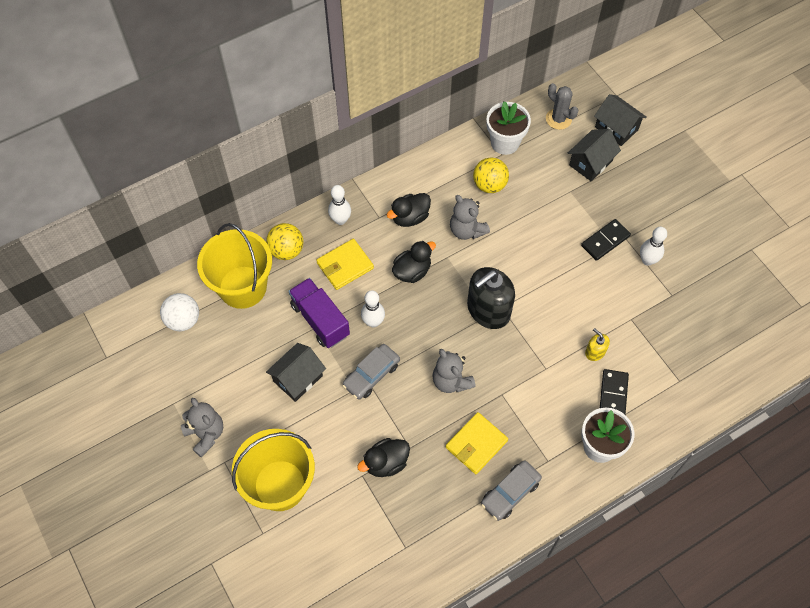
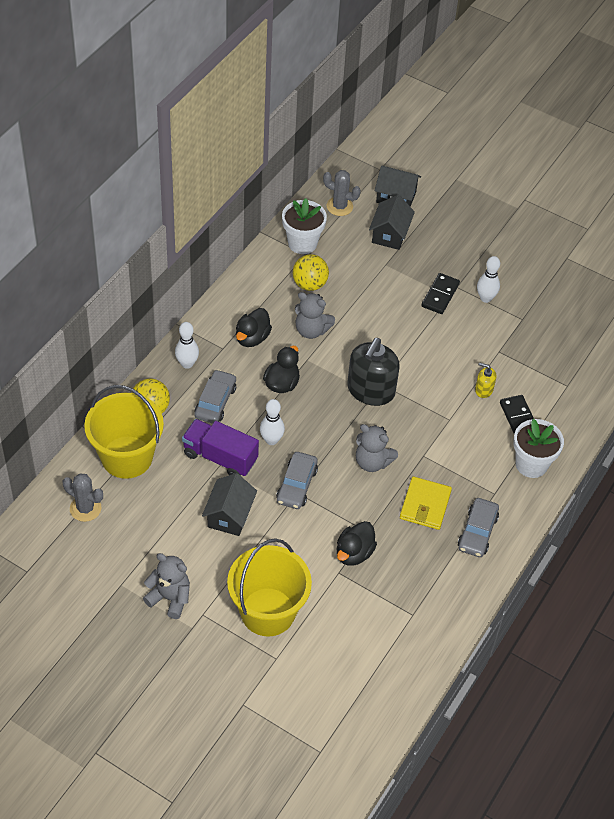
camera: 30 degrees left, 10 degrees down
(183, 320) = (85, 508): white ball -> grey cactus
(345, 266) = (215, 402): yellow wallet -> grey car

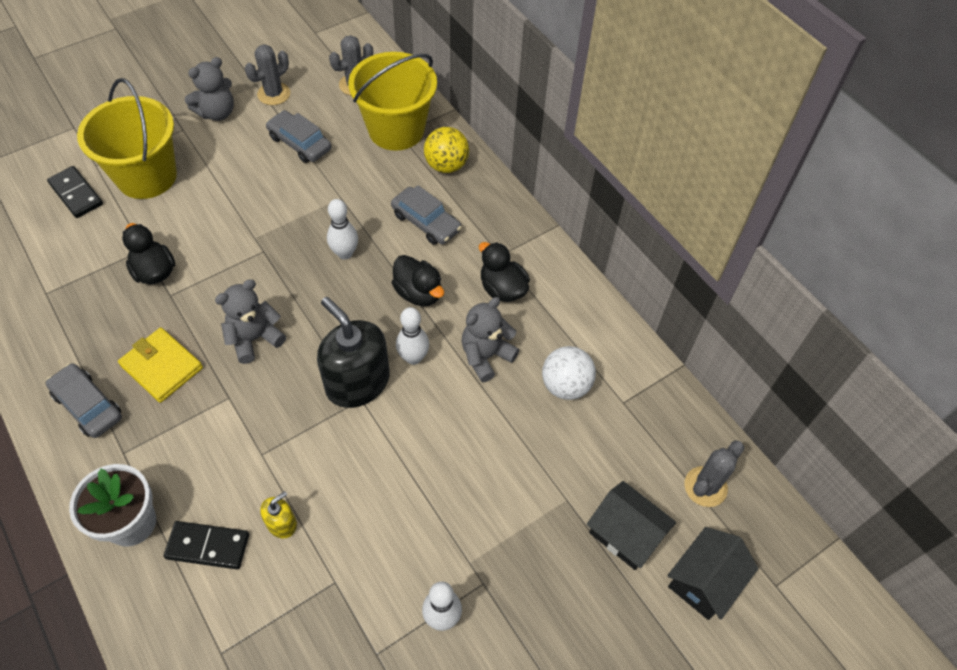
camera: 115 degrees right, 5 degrees up
(126, 565) = (274, 94): none -> grey cactus
(187, 364) = (493, 215): white bowling pin -> white bowling pin (413, 357)
(220, 457) = (350, 201): purple truck -> none
(229, 515) = (274, 185): black house -> none
(296, 485) = (272, 254): grey car -> grey car (300, 143)
(302, 243) = (645, 407): white flower pot -> none
(309, 284) = (565, 385): yellow ball -> white ball
(440, 295) = (476, 549): black domino -> black domino (76, 194)

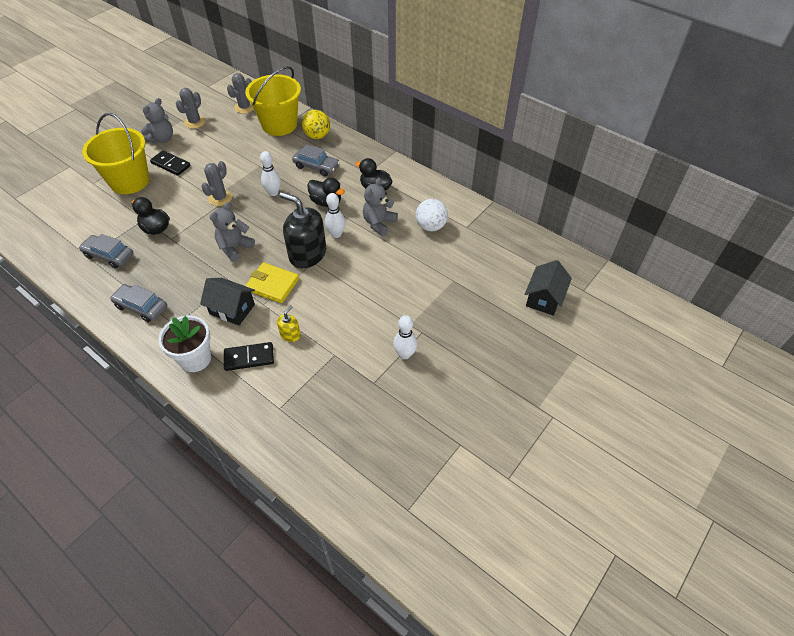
camera: 15 degrees left, 5 degrees down
(76, 194) = (86, 200): black domino -> black domino (171, 164)
(162, 367) = (181, 275): yellow wallet -> yellow wallet (272, 284)
(300, 143) = (222, 143): grey car -> grey car (109, 255)
(625, 534) = (492, 288): black house -> black house (232, 309)
(705, 486) = (527, 255): grey cactus -> grey cactus (220, 198)

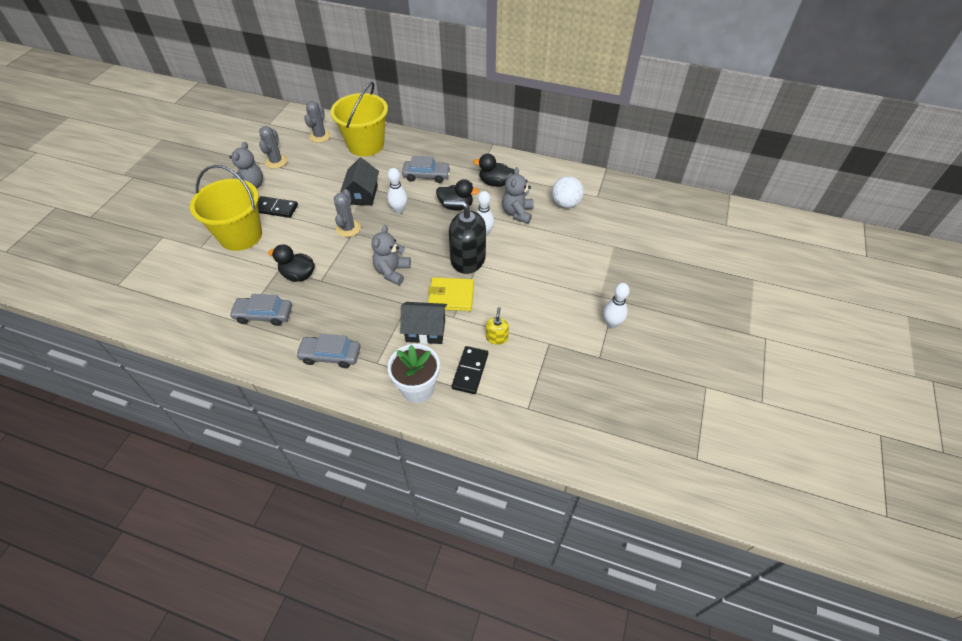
camera: 20 degrees left, 0 degrees up
(249, 358) = (470, 371): black domino -> black domino turned 45 degrees counterclockwise
(317, 136) = (410, 147): yellow ball -> none
(544, 298) = (699, 240): black house -> black house (362, 195)

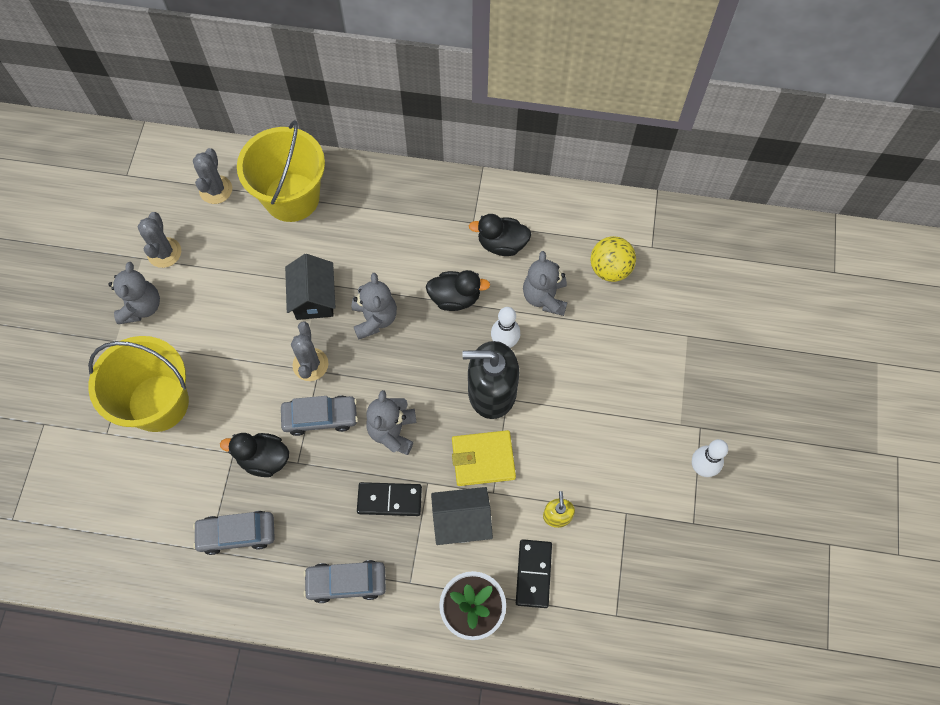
camera: 10 degrees left, 15 degrees up
(275, 208) = (193, 345): black domino -> black domino (389, 500)
(399, 210) = (374, 318): white bowling pin -> grey teddy bear
(426, 175) = (398, 245): grey car -> grey car (320, 417)
(565, 204) = (610, 269): white ball -> yellow ball

